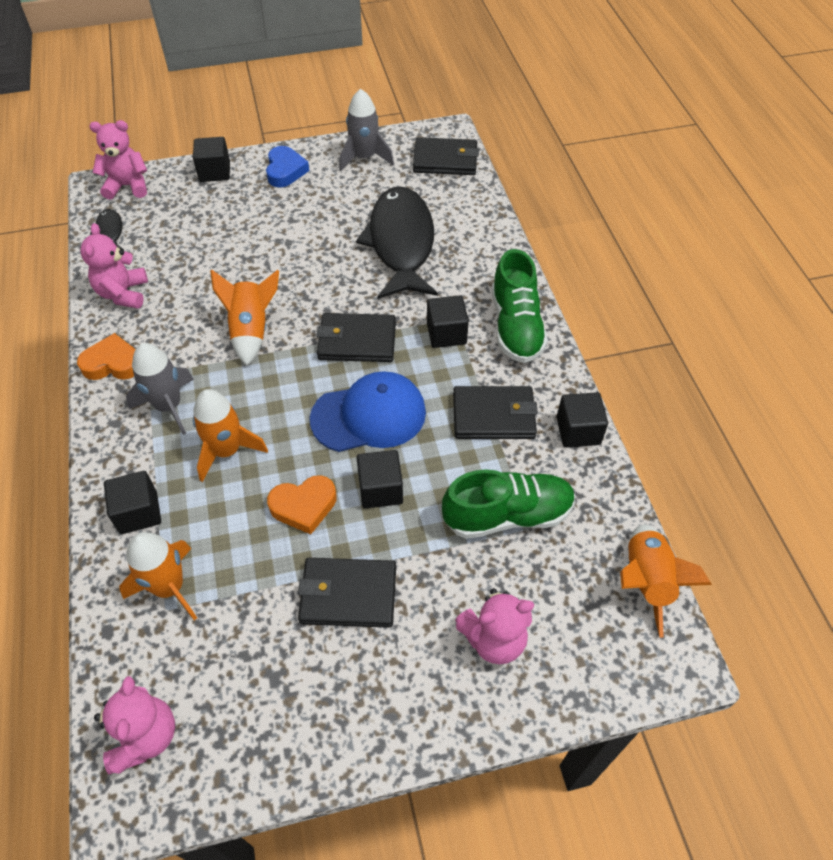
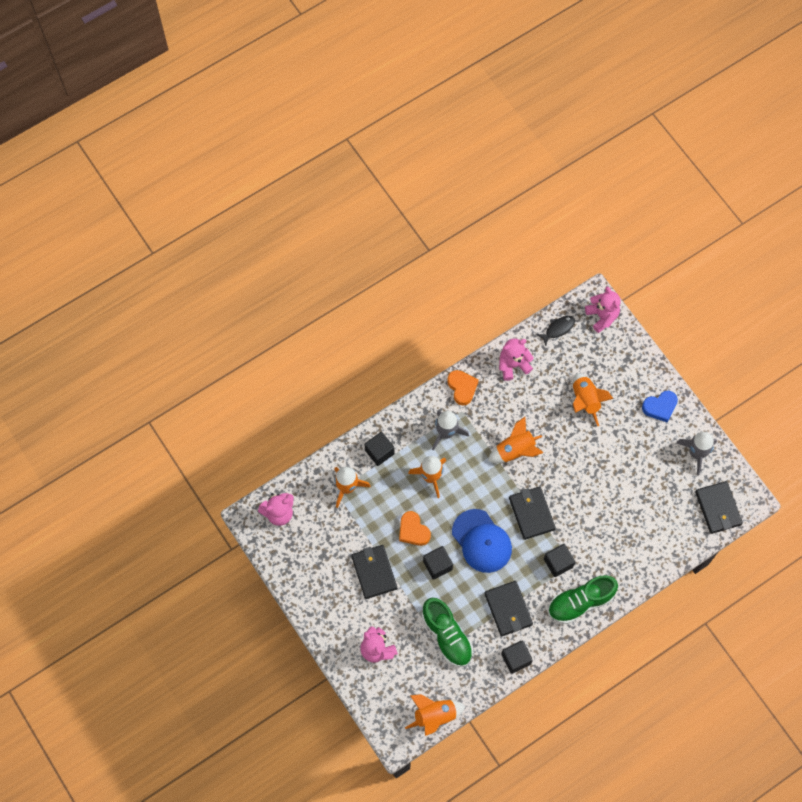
camera: 70 degrees right, 15 degrees up
(215, 172) = (639, 363): black cube -> none
(229, 235) = (585, 400): none -> orange rocket
(401, 243) = (622, 509): black fish -> none

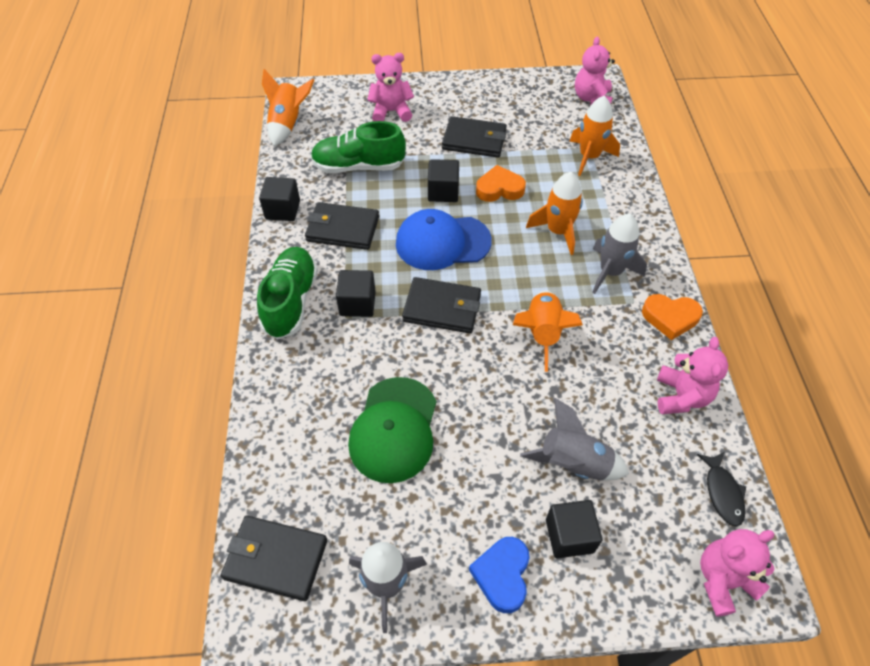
camera: 120 degrees right, 15 degrees down
(379, 452) = (619, 200): black cube -> black cube (569, 536)
(585, 400) = (573, 463): orange rocket -> grey rocket
(602, 316) = (723, 580): pink teddy bear -> pink teddy bear turned 150 degrees clockwise
(622, 495) = (394, 429): none -> green cap

